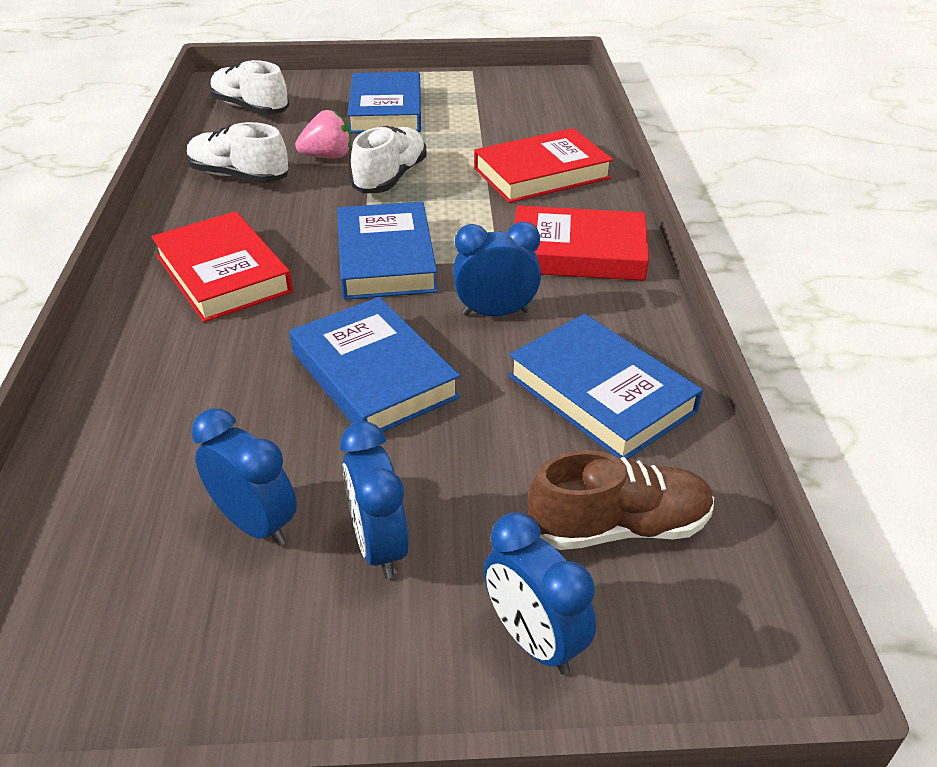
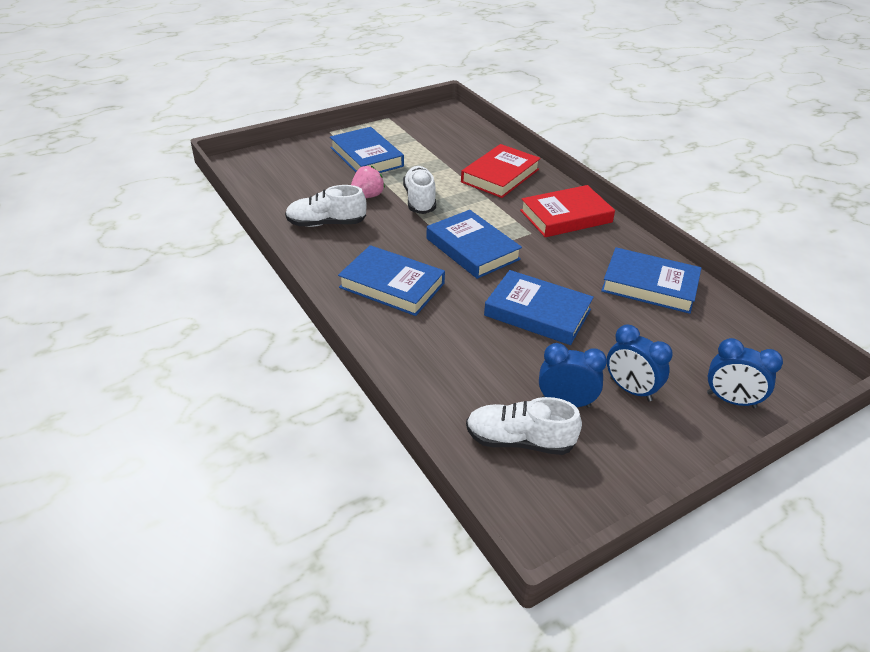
camera: 30 degrees left, 0 degrees up
(223, 274) = (392, 285): red book -> blue book
(250, 108) = (276, 176): white shoe -> white shoe (519, 441)
(495, 313) = (561, 261): blue clock -> none
(618, 527) = (716, 342): brown shoe -> none

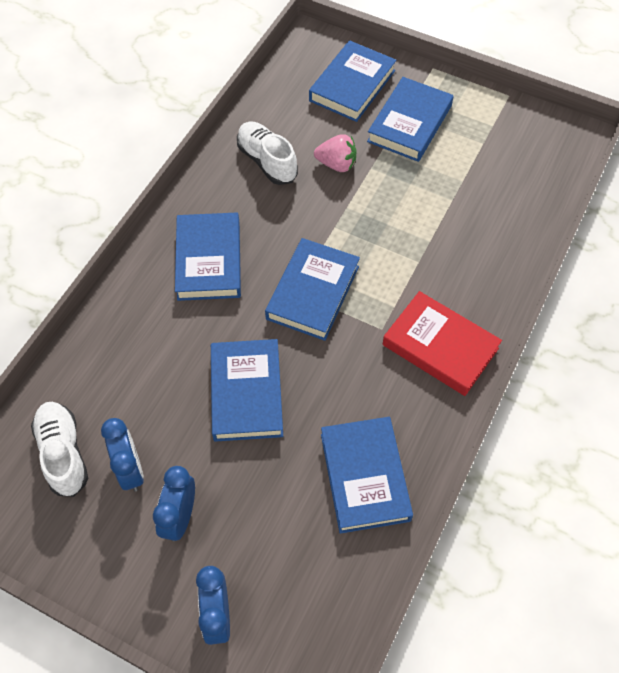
camera: 60 degrees right, 20 degrees up
(302, 164) = (352, 86): none -> blue book
(419, 200) = (365, 208): white shoe -> none
(500, 176) = (474, 251): red book -> none

